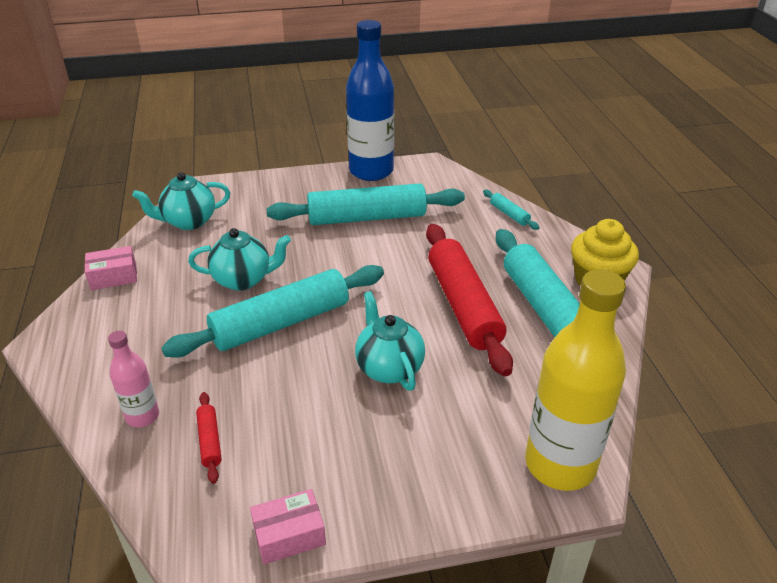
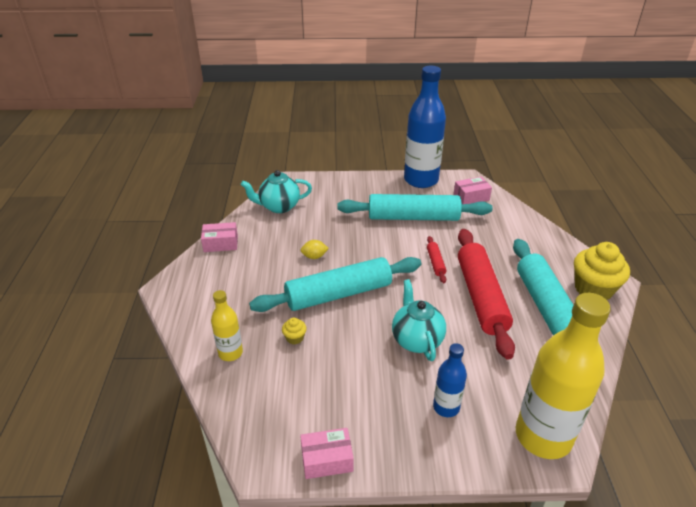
camera: 10 degrees right, 0 degrees up
(142, 416) = (230, 353): pink bottle -> yellow bottle
(209, 441) = (276, 379): red rolling pin -> red rolling pin (435, 263)
(228, 385) = (294, 338): none -> yellow cupcake
(243, 280) = (314, 256): turquoise teapot -> yellow lemon
(436, 446) = (446, 407): none -> blue bottle
(437, 186) = (471, 197): none -> pink box
(509, 214) = (527, 226): turquoise rolling pin -> none

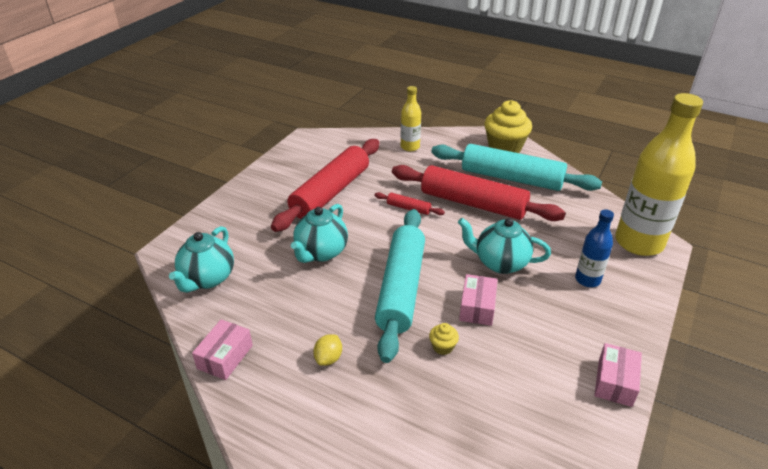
camera: 60 degrees left, 0 degrees up
(230, 353) = (431, 411): yellow bottle -> yellow bottle (410, 147)
(314, 256) = (327, 284): yellow lemon -> yellow lemon (328, 358)
(343, 241) = (321, 252): none -> turquoise teapot
(413, 217) = (331, 192): turquoise rolling pin -> red rolling pin
(421, 180) = (278, 163): blue bottle -> none
(471, 197) = (336, 148): pink box -> pink box (477, 307)

